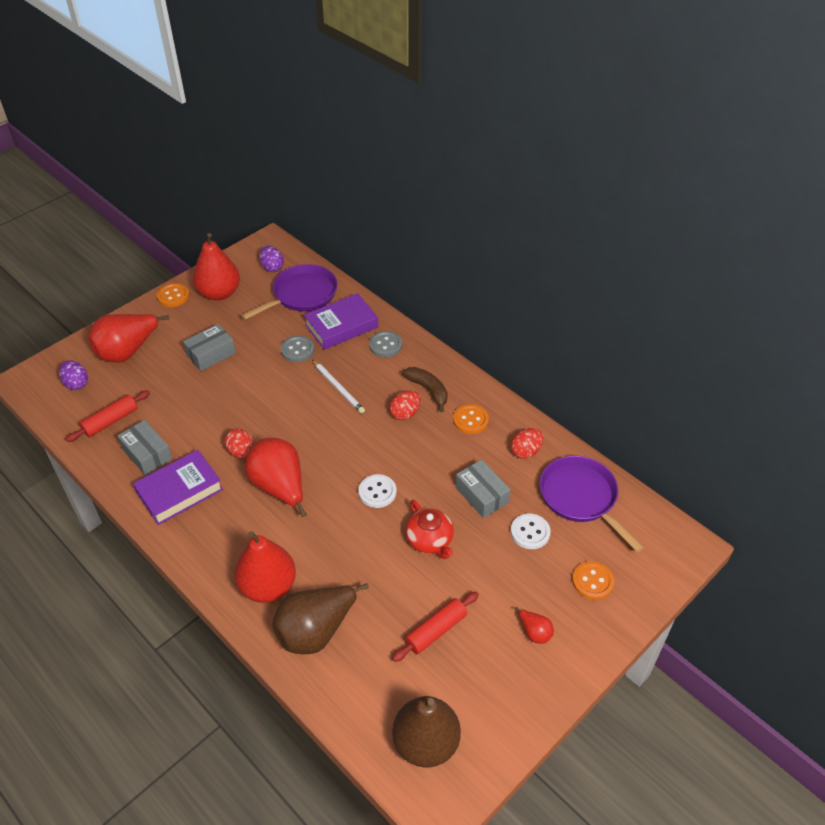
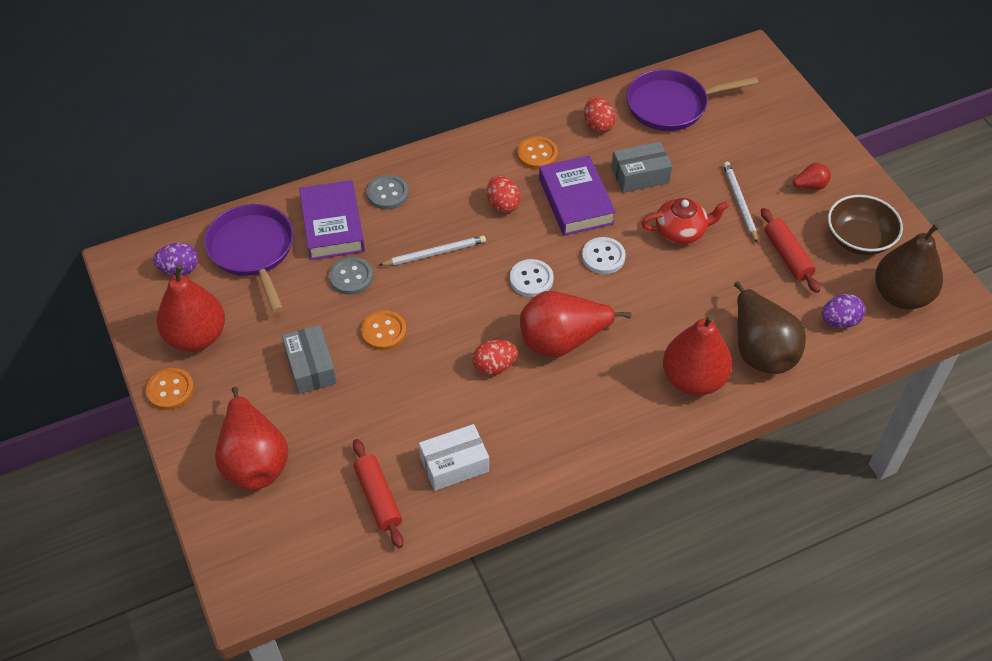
camera: 70 degrees left, 5 degrees up
(76, 383) = (286, 531): purple egg -> purple egg (839, 321)
(147, 454) = (454, 464): grey box -> white box
(179, 491) = (528, 439): purple book -> purple book (575, 201)
(428, 390) = (477, 176): brown banana -> none
(484, 690) = (859, 239): none -> brown bowl
(485, 577) = (739, 202): none -> white pencil
(530, 532) = (698, 154): white button -> white button (531, 279)
(592, 581) = (768, 130): orange button -> orange button (384, 331)

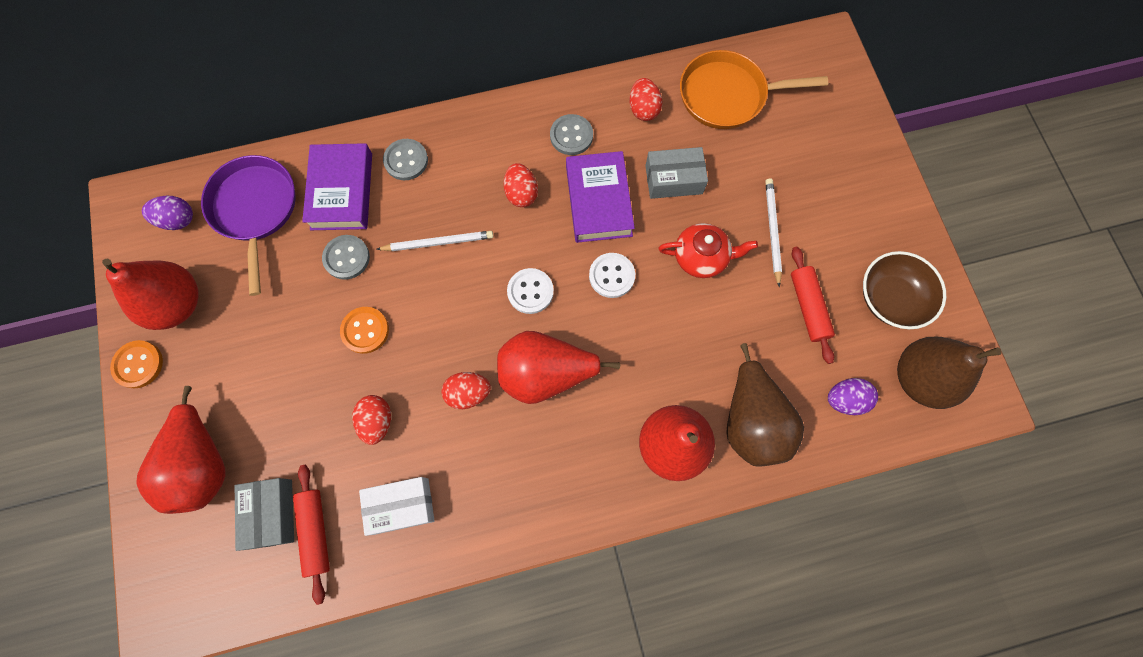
camera: 10 degrees right, 20 degrees up
(311, 367) = (283, 361): grey box -> grey box (271, 513)
(414, 401) = (377, 421): none -> red egg
(537, 154) = (571, 136): orange button -> grey button
(671, 105) = (727, 95): purple pan -> orange pan
(809, 186) = (852, 222): red pear -> none

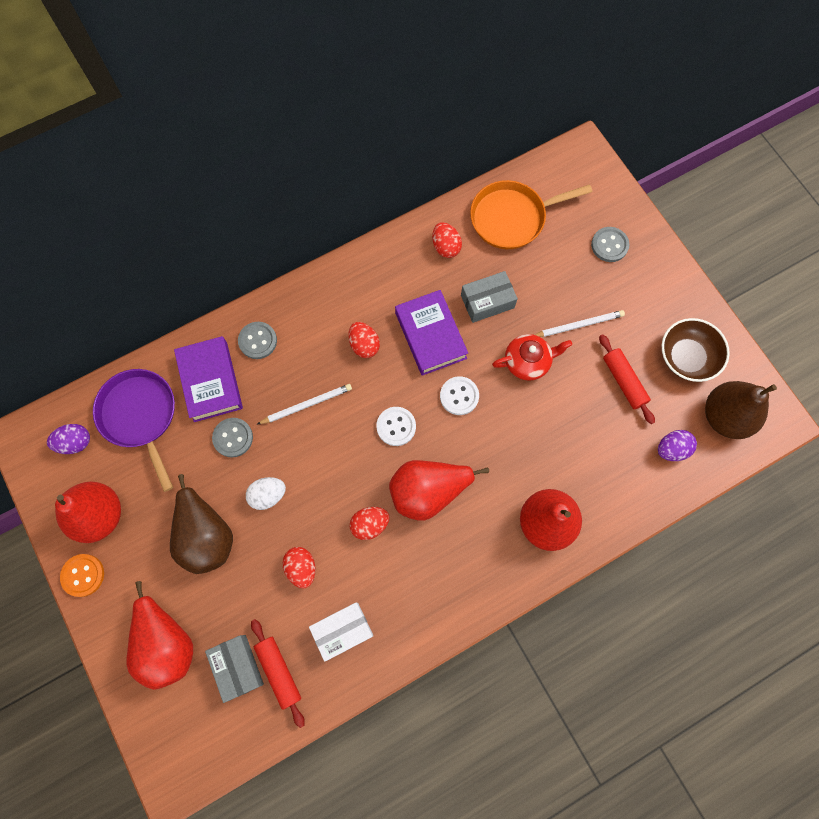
camera: 15 degrees left, 0 degrees up
(365, 330) = (268, 495): orange button -> white egg
(571, 136) = (392, 285): grey button -> grey button (609, 245)
(751, 421) = (603, 486): brown pear -> brown pear (206, 535)
(772, 231) = (579, 325): white pencil -> white pencil turned 90 degrees clockwise

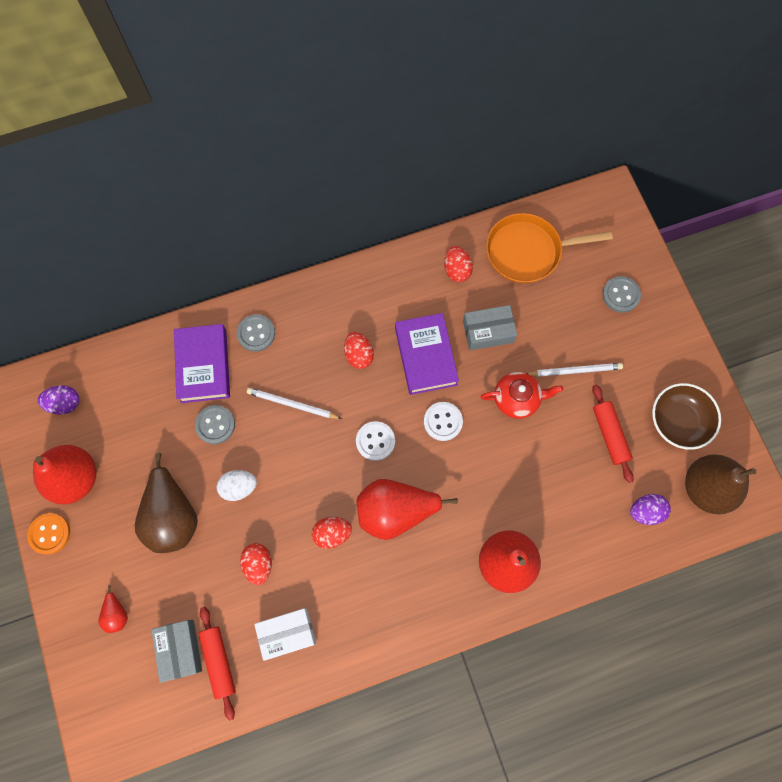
camera: 10 degrees right, 0 degrees up
(140, 416) = (131, 388): purple pan -> none
(166, 643) = (116, 614): red pear -> red pear, size x0.45
(306, 405) = (292, 404): white pencil -> white pencil turned 150 degrees counterclockwise

